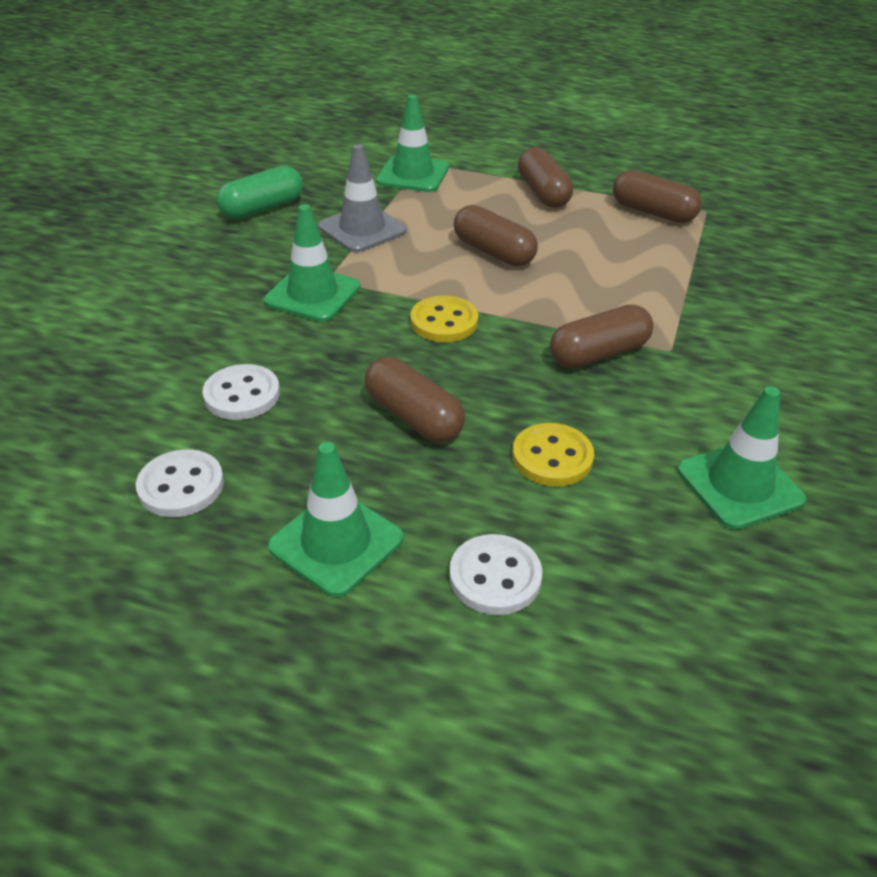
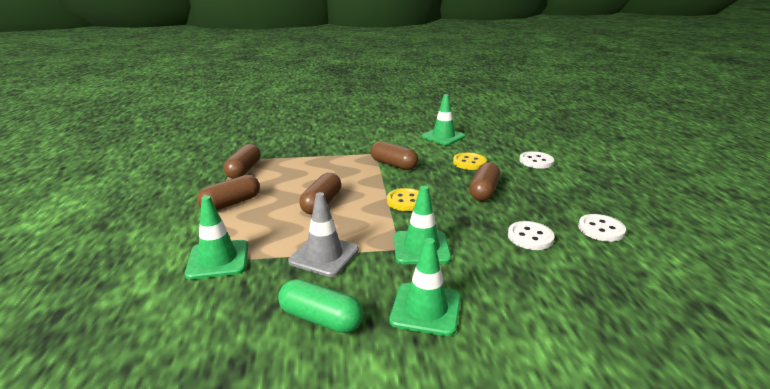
camera: 115 degrees left, 15 degrees down
(336, 543) = (567, 188): green traffic cone -> green traffic cone (426, 309)

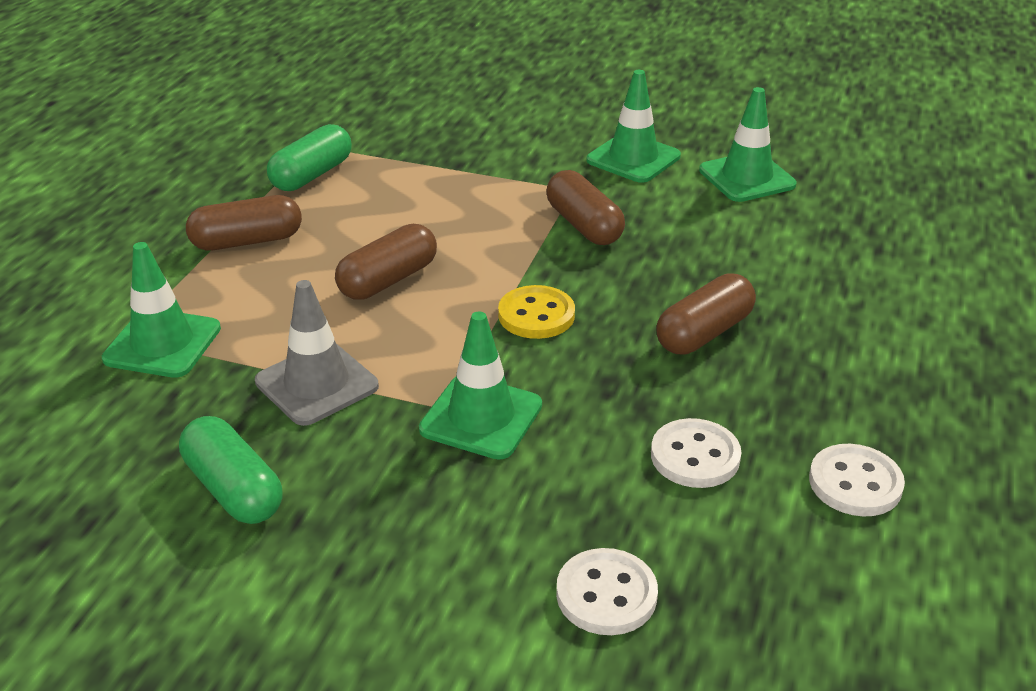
camera: 25 degrees right, 10 degrees up
(244, 170) = (312, 175): brown capsule -> green capsule
(426, 309) = (394, 527): green traffic cone -> green traffic cone (633, 158)
(469, 163) = (740, 257): yellow button -> none
(536, 161) = (889, 289): white button -> white button (606, 594)

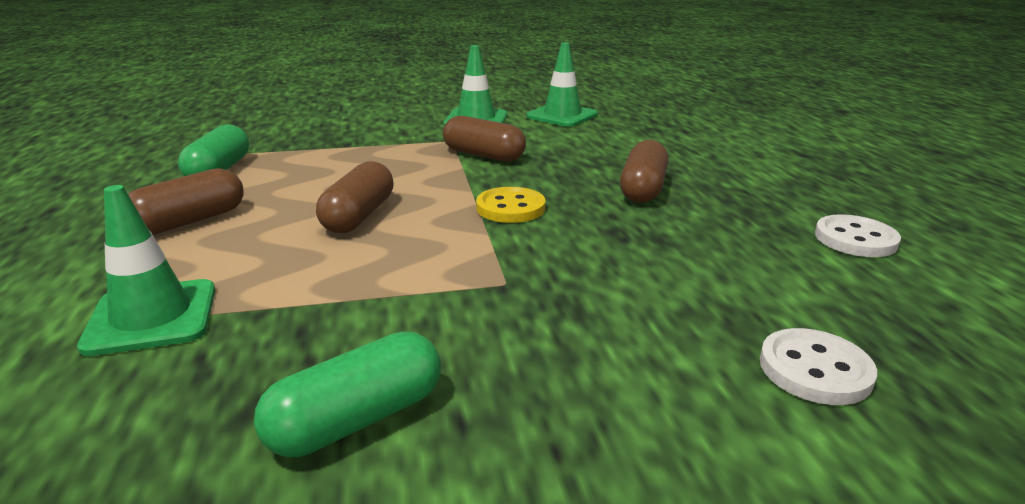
camera: 30 degrees left, 10 degrees down
(234, 489) = (357, 419): green capsule -> green capsule turned 60 degrees counterclockwise
(316, 384) = (364, 301): grey traffic cone -> none
(481, 417) = (546, 280): green traffic cone -> none
(695, 456) = (738, 256): white button -> none

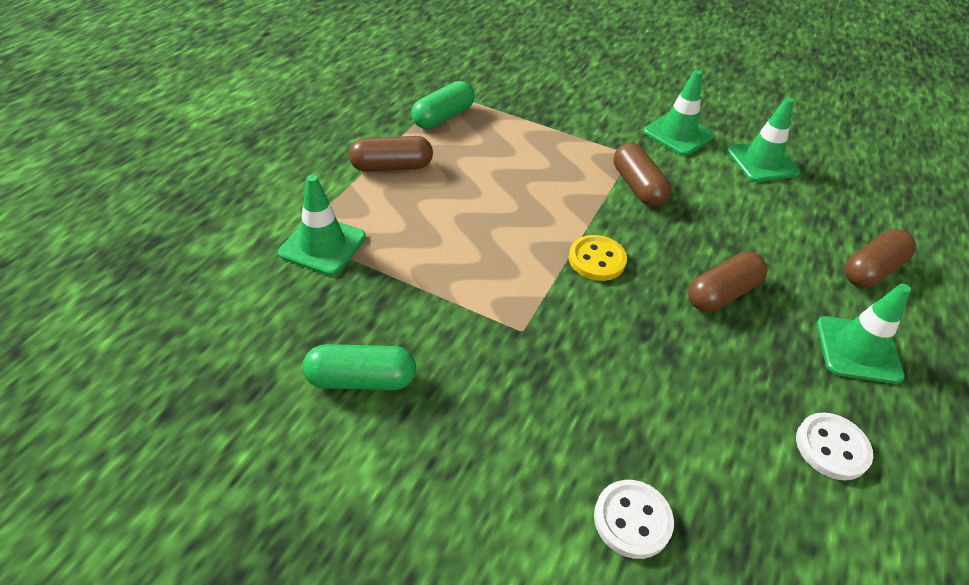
camera: 35 degrees right, 20 degrees up
(359, 216) = (490, 214): brown capsule -> brown capsule (871, 270)
(778, 182) = (858, 350): none -> green traffic cone

